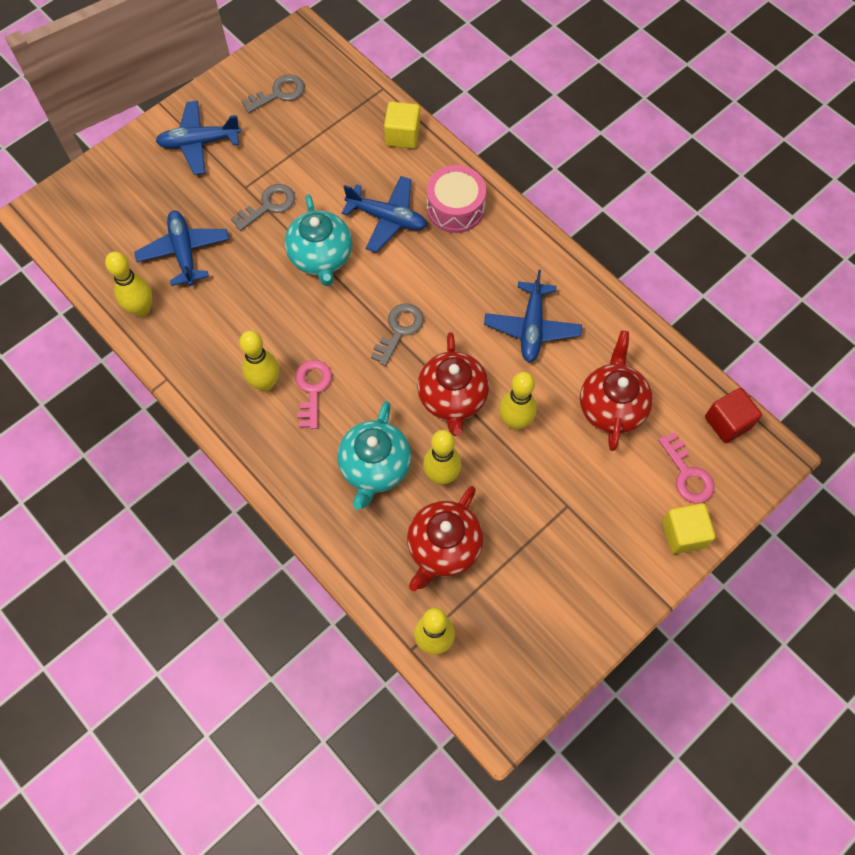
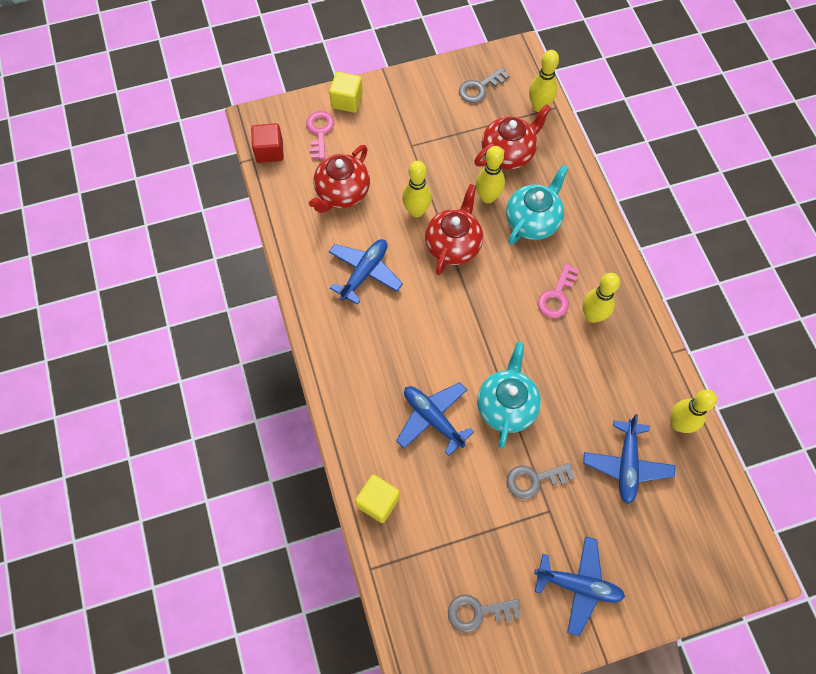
camera: 155 degrees left, 0 degrees up
(399, 330) = (469, 314): grey key -> grey key (480, 88)
(455, 208) = (369, 403): pink drum -> none

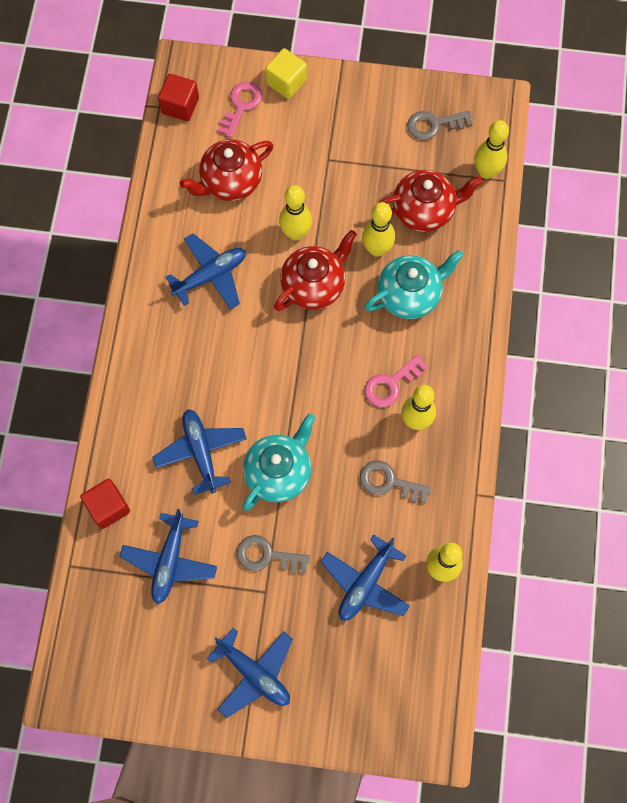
camera: 25 degrees right, 5 degrees up
(378, 502) = (108, 507): yellow cube -> red cube
(455, 523) = (170, 561): none -> blue plane
(478, 612) = (147, 652): grey key -> grey key (389, 482)

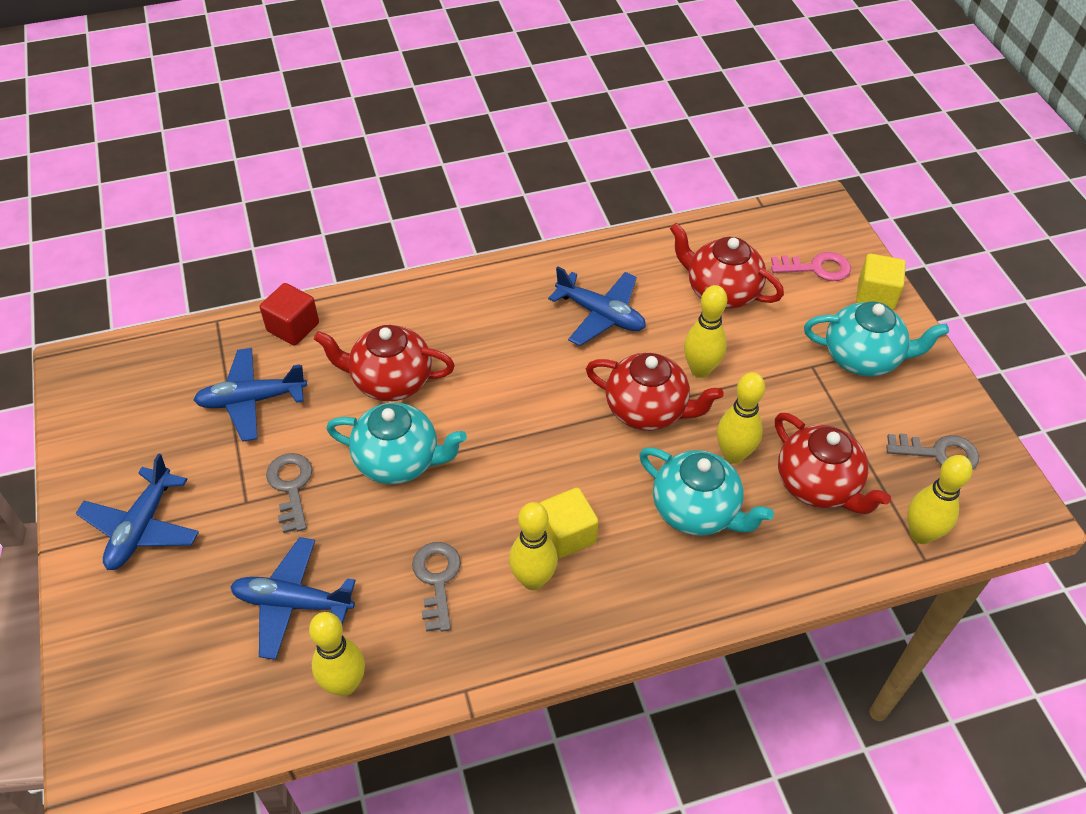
camera: 65 degrees right, 20 degrees down
(180, 106) = (776, 221): red cube -> none
(201, 452) = (390, 381): blue plane -> red teapot
(337, 123) = (863, 358): none -> turquoise teapot
(391, 384) = (567, 534): pink key -> yellow cube
(434, 125) = (939, 453): grey key -> grey key turned 135 degrees clockwise

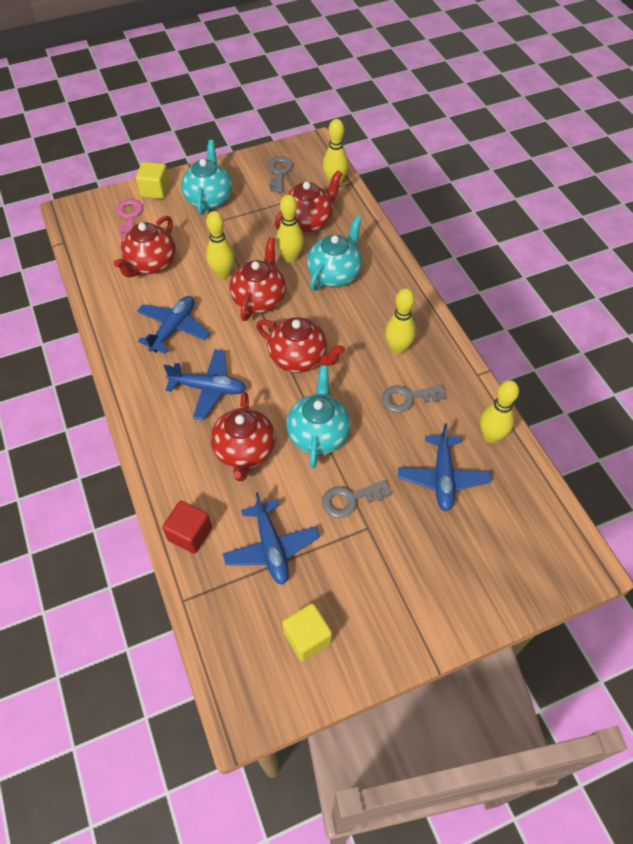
camera: 95 degrees left, 5 degrees up
(142, 527) = (403, 597): blue plane -> blue plane (208, 388)
(531, 450) = (299, 358): none -> red teapot
(567, 534) = (362, 334): yellow cube -> yellow cube (307, 637)

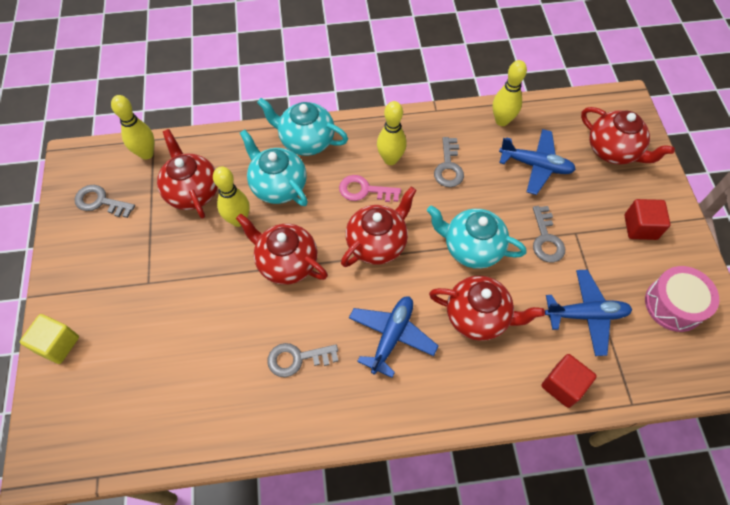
camera: 75 degrees left, 5 degrees up
(129, 216) = (90, 383): pink key -> pink key (364, 190)
(151, 264) = (186, 369): red teapot -> red teapot (613, 151)
(173, 328) = (297, 359): blue plane -> grey key
(209, 199) = (105, 284): turquoise teapot -> turquoise teapot (306, 141)
(223, 274) = (234, 291): yellow bowling pin -> none
(307, 637) = (674, 304): yellow cube -> pink drum
(399, 595) = (640, 227): none -> red cube

